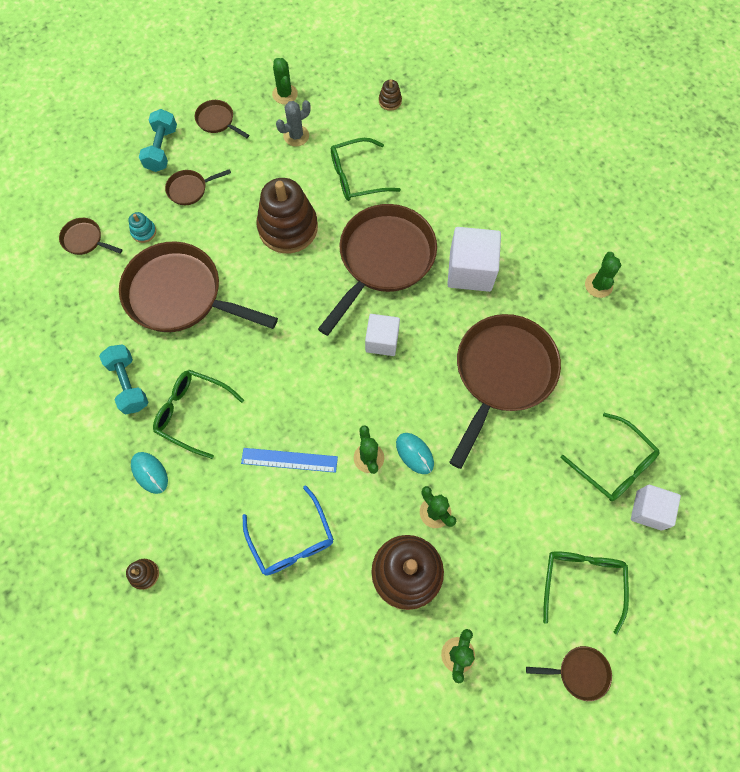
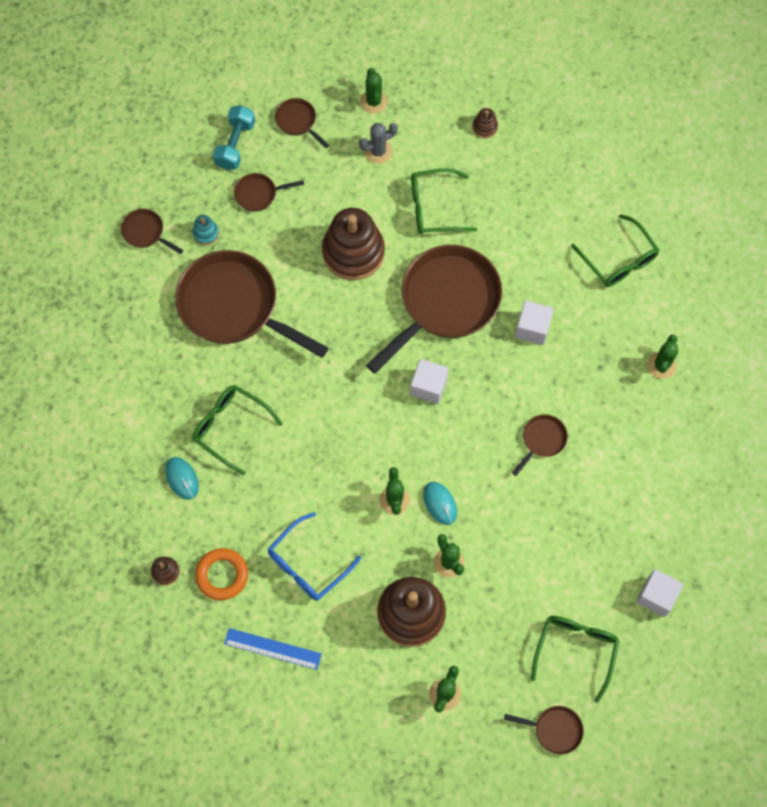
camera: 10 degrees right, 0 degrees up
(128, 384) = (172, 389): turquoise dumbbell -> none
(204, 567) = (222, 575): none -> orange ring
(289, 460) = (317, 489): blue ruler -> blue ruler (272, 649)
(292, 540) = (308, 564): blue glasses -> blue glasses turned 60 degrees clockwise
(470, 270) = (532, 328): white cube -> white cube, size x0.65
(502, 374) = (542, 440): brown pan -> brown pan, size x0.43
(614, 464) = (633, 547): green glasses -> green glasses (618, 260)

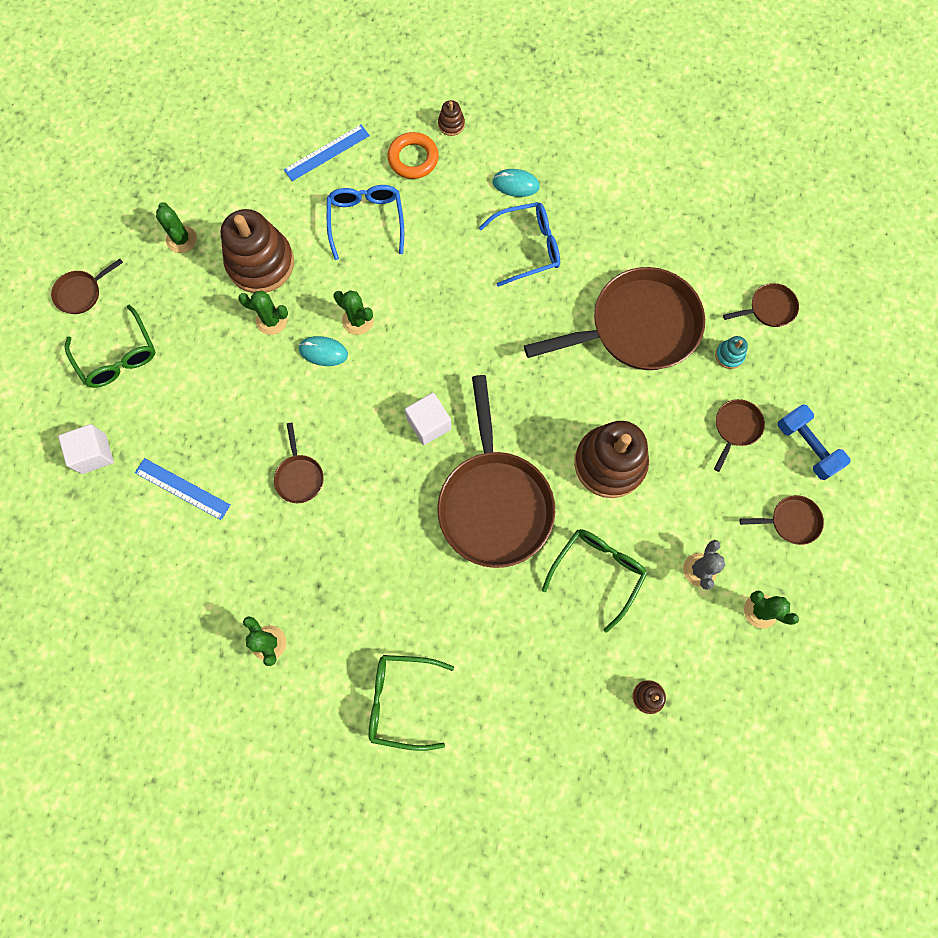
camera: 130 degrees right, 5 degrees up
(230, 428) = (528, 247): green glasses -> blue glasses
(235, 144) = (806, 446): turquoise dumbbell -> blue dumbbell
(532, 328) = (404, 558): white cube -> none
(622, 511) = (182, 489): none -> blue ruler

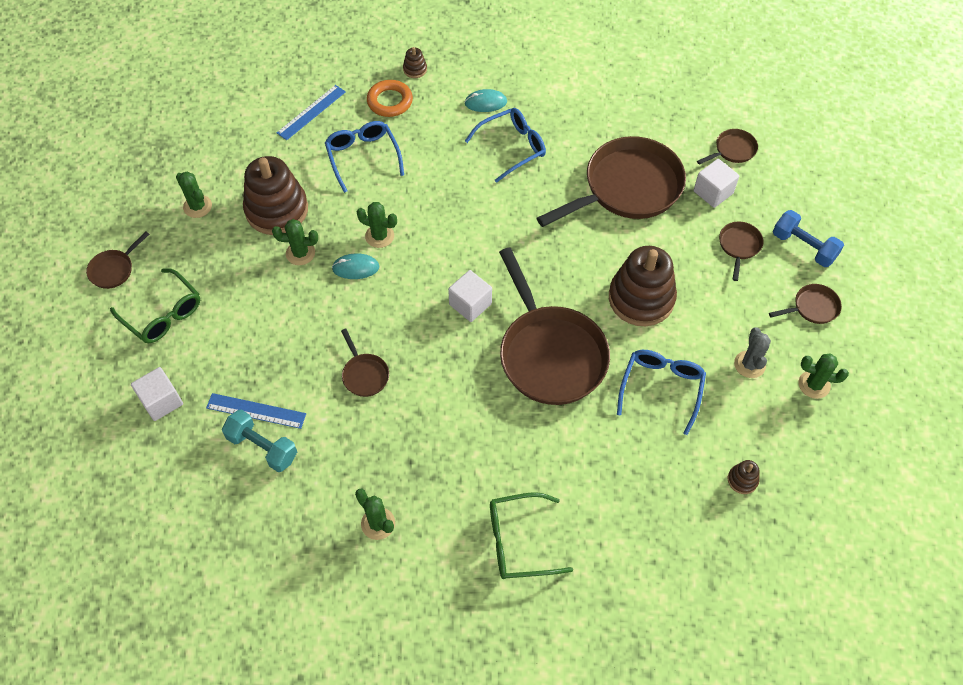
camera: 15 degrees left, 15 degrees down
(179, 530) = (262, 447): none -> turquoise dumbbell
(597, 572) = (661, 388): green glasses -> blue glasses
(729, 355) = (713, 192): turquoise stacking toy -> white cube

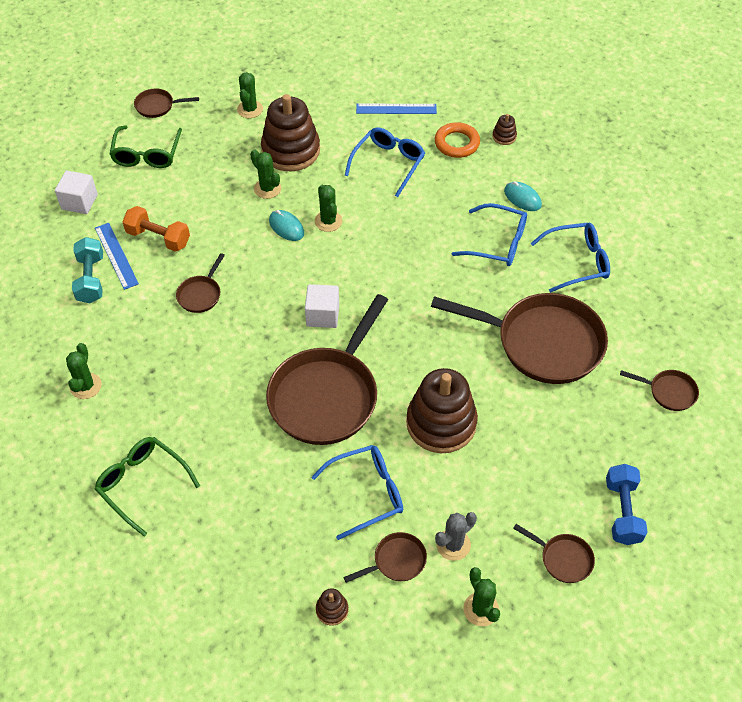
camera: 50 degrees right, 5 degrees down
(270, 366) = (158, 238): none -> orange dumbbell
(576, 116) = (577, 262): none -> blue glasses
(713, 192) = (606, 406): white cube -> none
(739, 246) = (569, 461): brown pan -> brown pan (396, 561)

